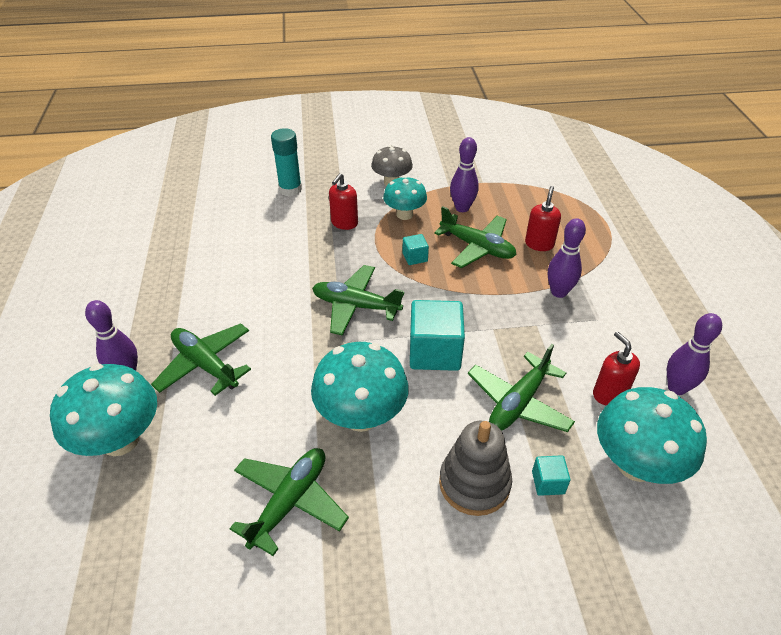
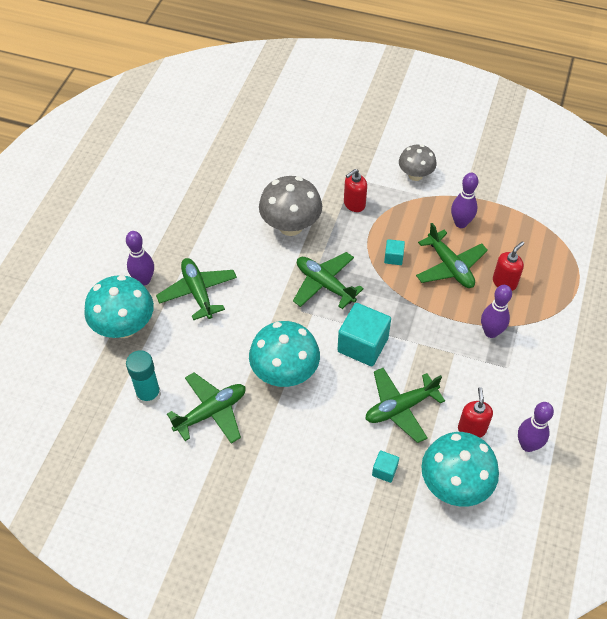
camera: 25 degrees right, 10 degrees up
(286, 263) = (290, 226): none -> grey mushroom
(290, 189) = (327, 154): turquoise glue stick -> turquoise glue stick (148, 394)
(404, 214) = (408, 213): turquoise mushroom -> none
(474, 483) = (334, 450): grey stacking toy -> none

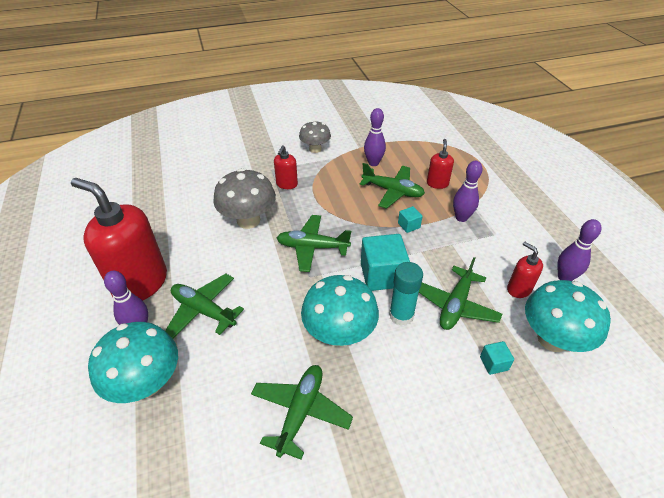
camera: 35 degrees left, 10 degrees down
(148, 394) = (221, 436): turquoise glue stick -> turquoise glue stick (401, 315)
(167, 240) = (140, 283): none -> red soap dispenser
(393, 257) = (348, 204): turquoise cube -> turquoise cube (409, 225)

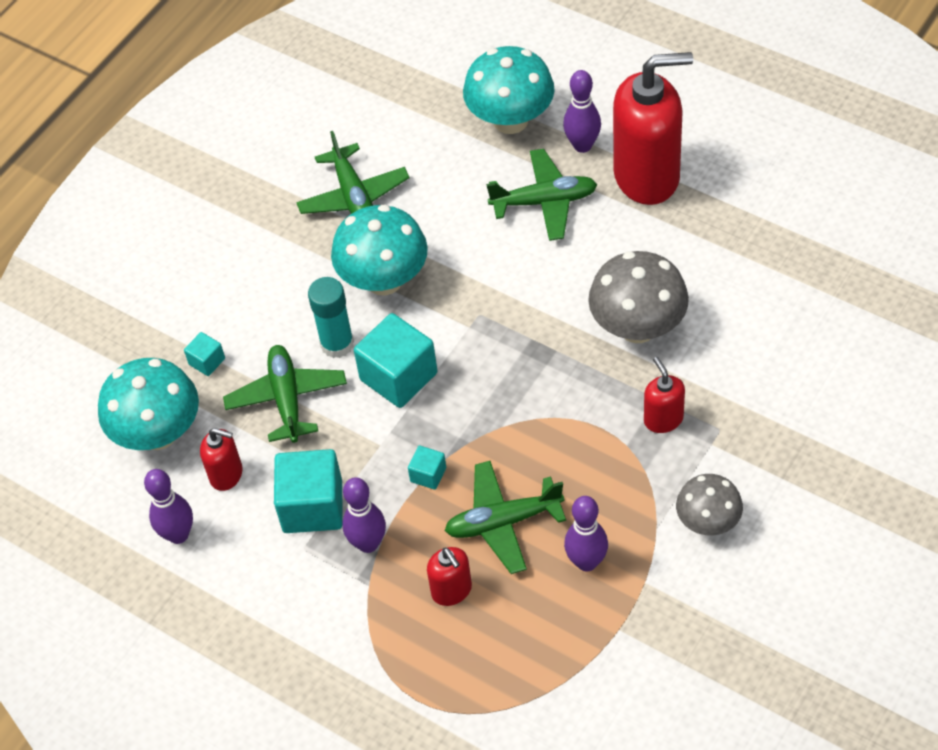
camera: 145 degrees right, 10 degrees up
(312, 247) = (515, 351): green plane -> none
(478, 247) = (312, 506): none -> turquoise cube

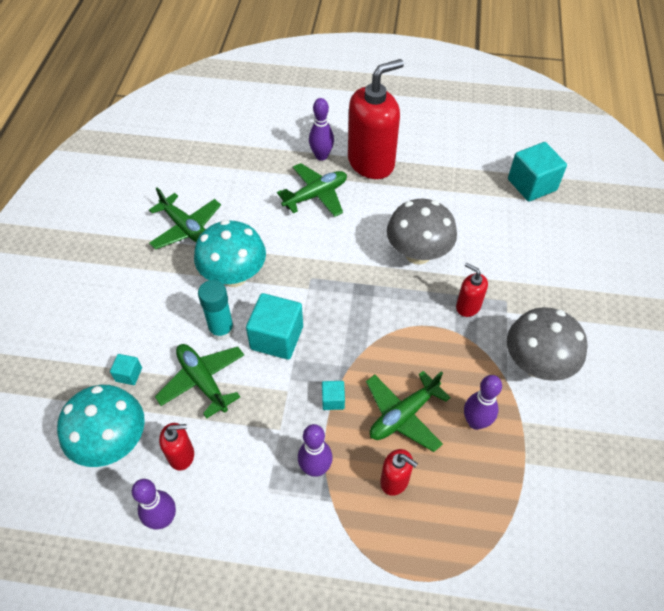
camera: 30 degrees left, 0 degrees up
(312, 506) = (260, 455): turquoise cube -> turquoise cube (532, 185)
(510, 120) = (268, 154): turquoise mushroom -> none
(708, 522) = (536, 364): grey mushroom -> grey mushroom, size x1.60

